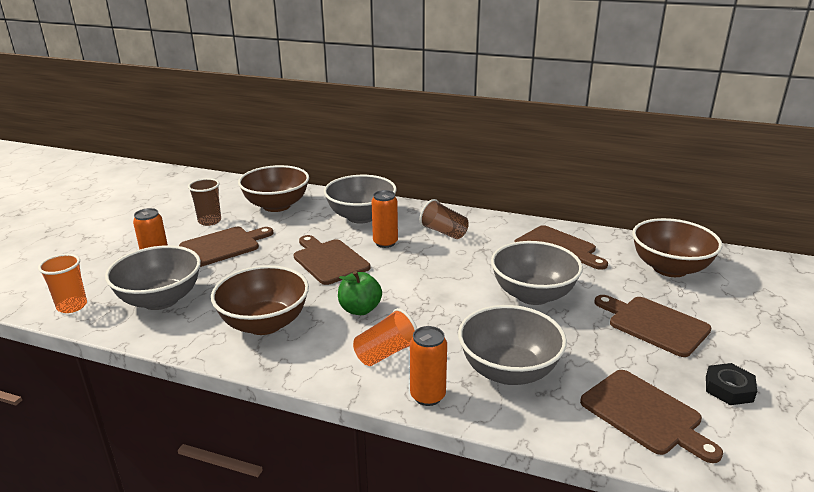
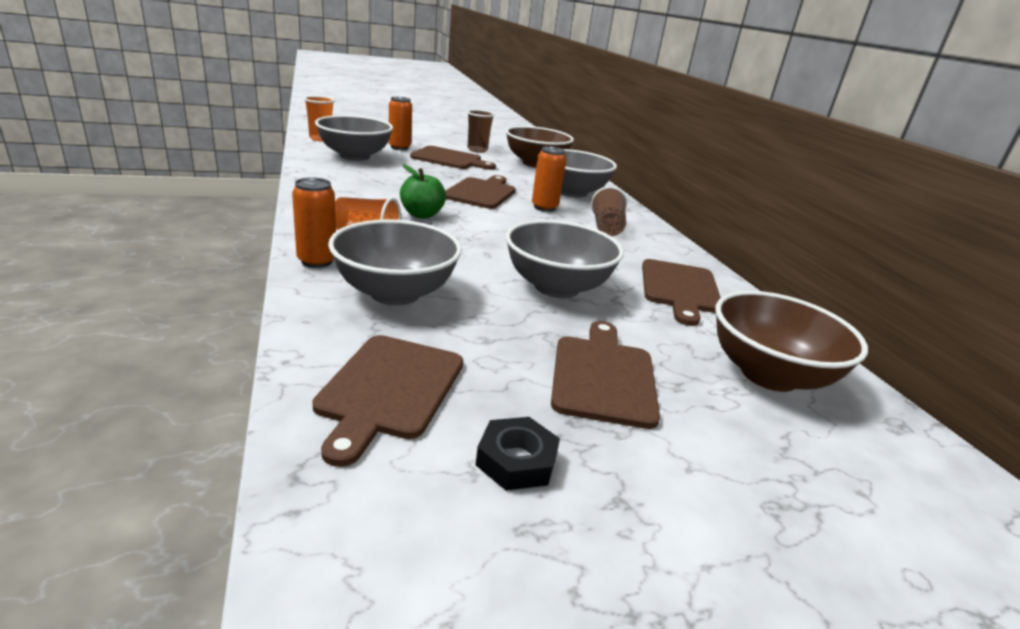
camera: 50 degrees right, 0 degrees up
(264, 323) = (360, 188): brown bowl -> none

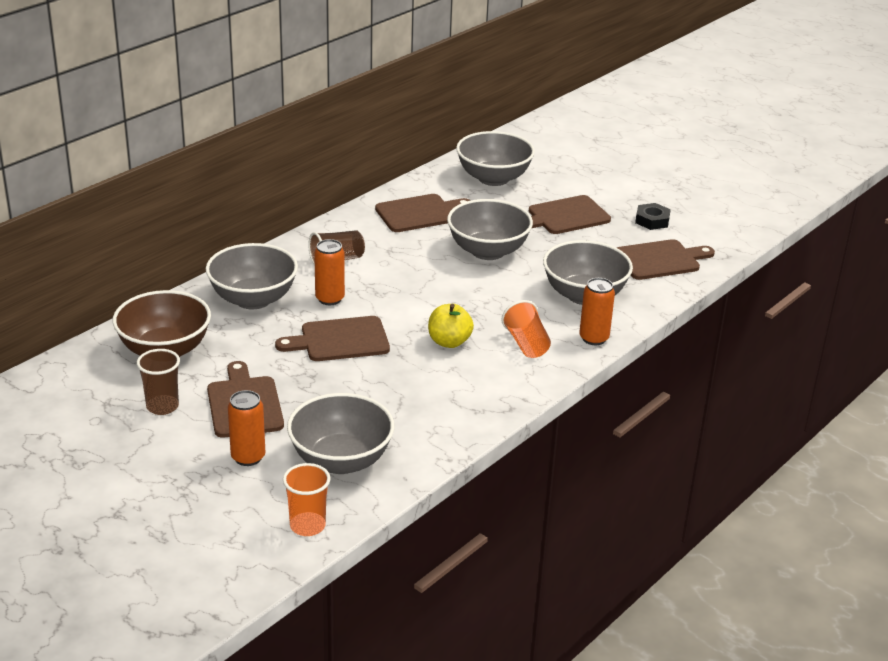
camera: 120 degrees left, 5 degrees up
(421, 215) = (449, 342): green apple -> yellow apple
(768, 375) = (493, 178): brown bowl -> grey bowl

